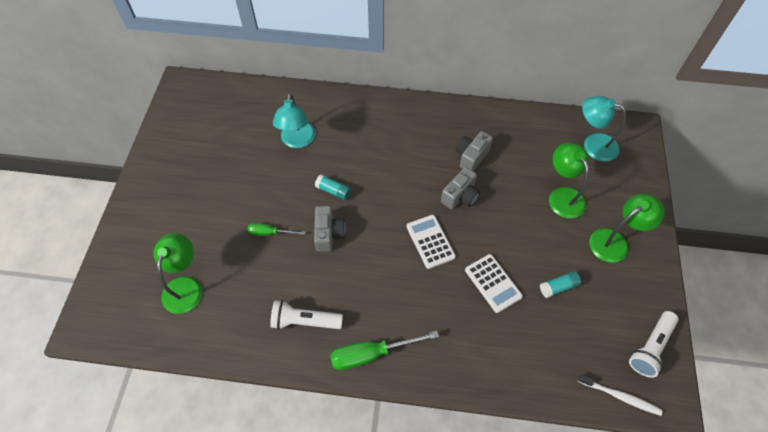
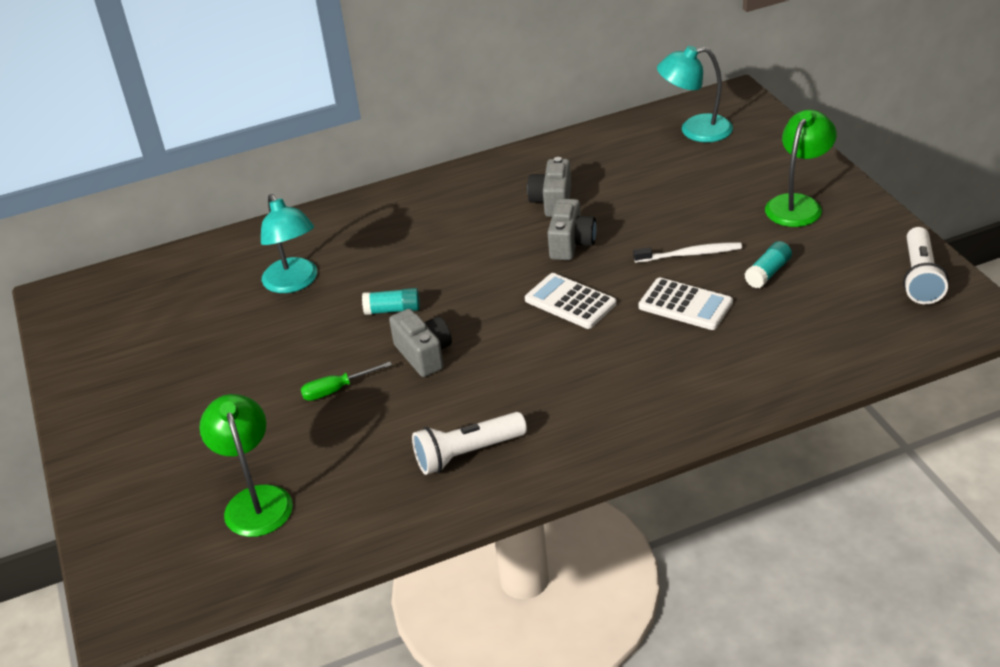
camera: 25 degrees left, 20 degrees down
(371, 354) = (588, 442): green screwdriver -> none
(563, 196) = (699, 190): green lamp -> none
(621, 397) = (926, 335): white toothbrush -> white toothbrush (690, 254)

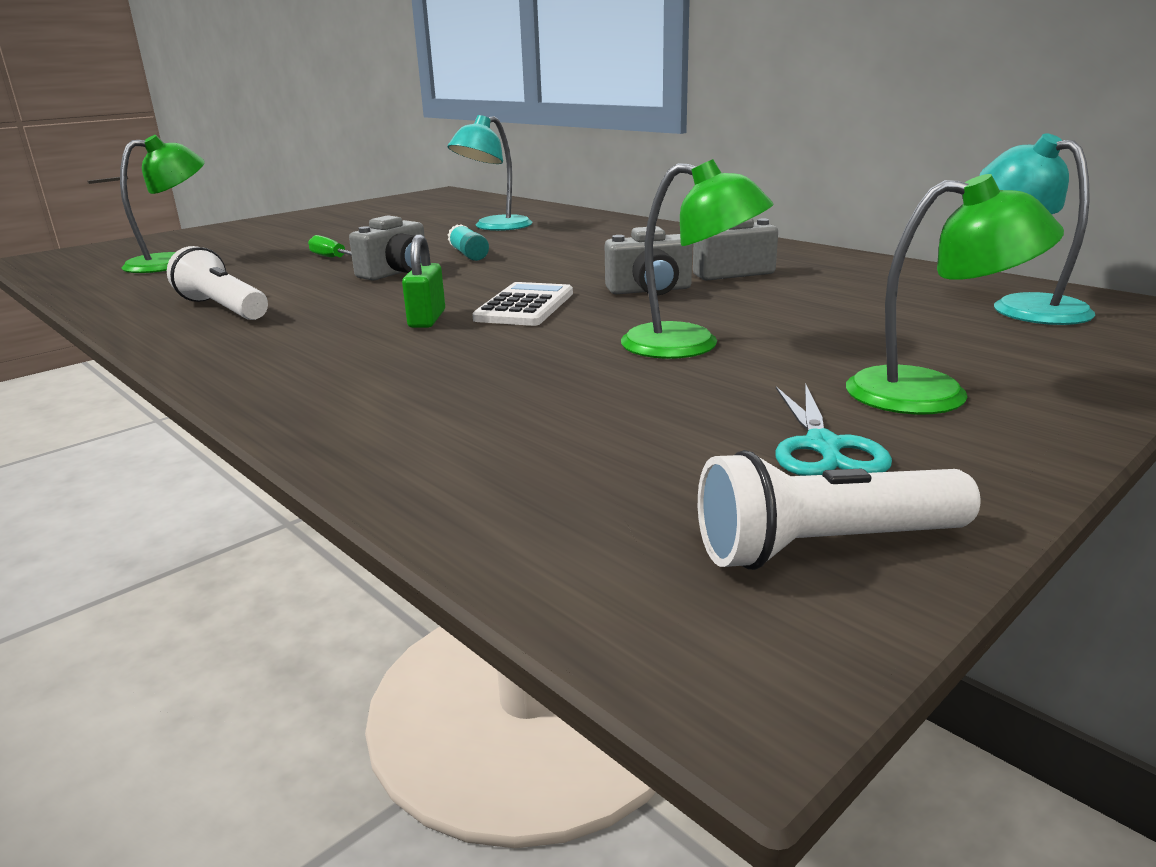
camera: 65 degrees right, 15 degrees down
(571, 348) = (427, 319): none -> green padlock
(685, 305) = (558, 358): white calculator -> none
(690, 254) = (690, 345): white toothbrush -> green lamp
(768, 273) = (690, 397): turquoise glue stick -> none
(840, 252) = (823, 446): none -> turquoise scissors

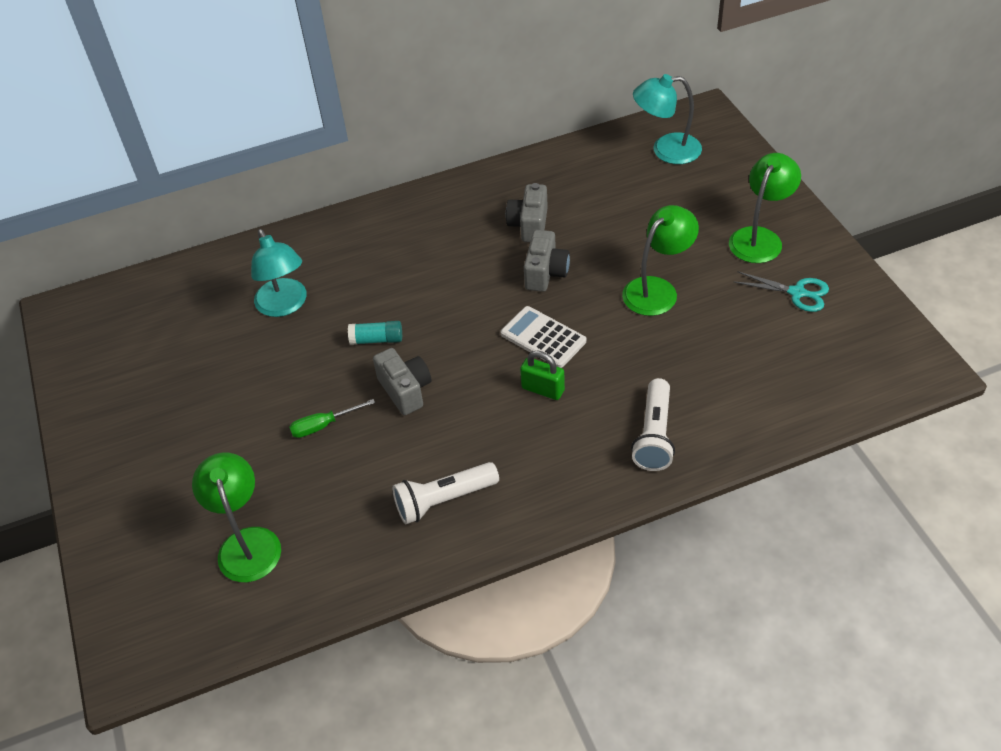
camera: 65 degrees left, 25 degrees up
(824, 546) = (870, 324): white flashlight -> white flashlight (654, 435)

